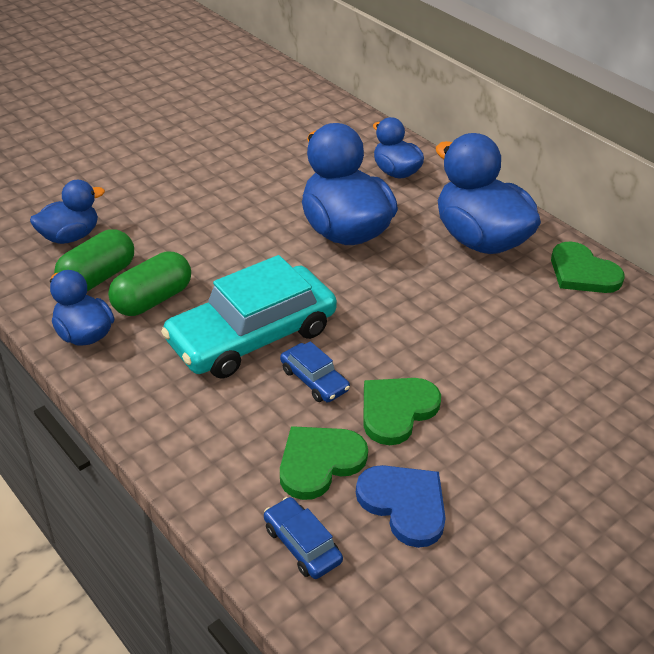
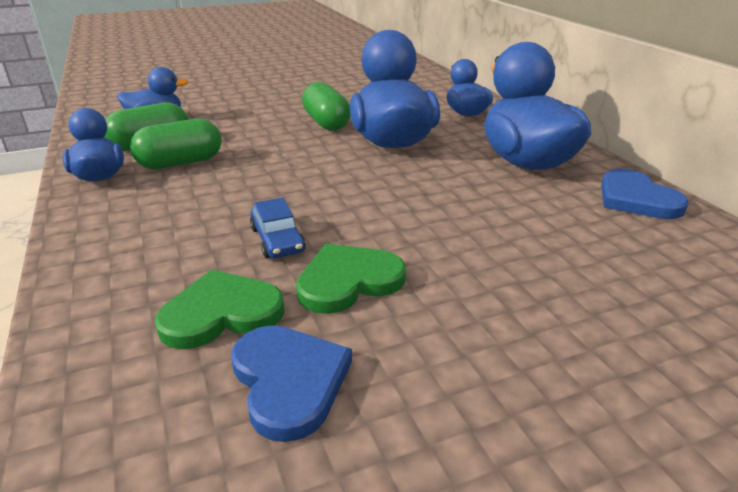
camera: 20 degrees right, 10 degrees down
(252, 336) = (245, 198): turquoise car -> none
(261, 210) = (326, 123): none -> green capsule
(302, 544) = (125, 397): blue car -> none
(582, 272) = (636, 199): green heart -> blue heart

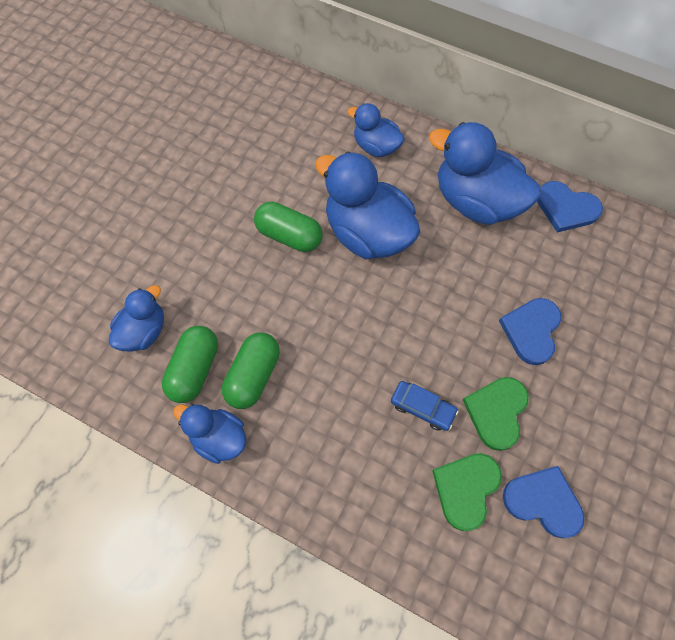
camera: 40 degrees left, 35 degrees up
(478, 250) = (531, 331): none -> blue heart

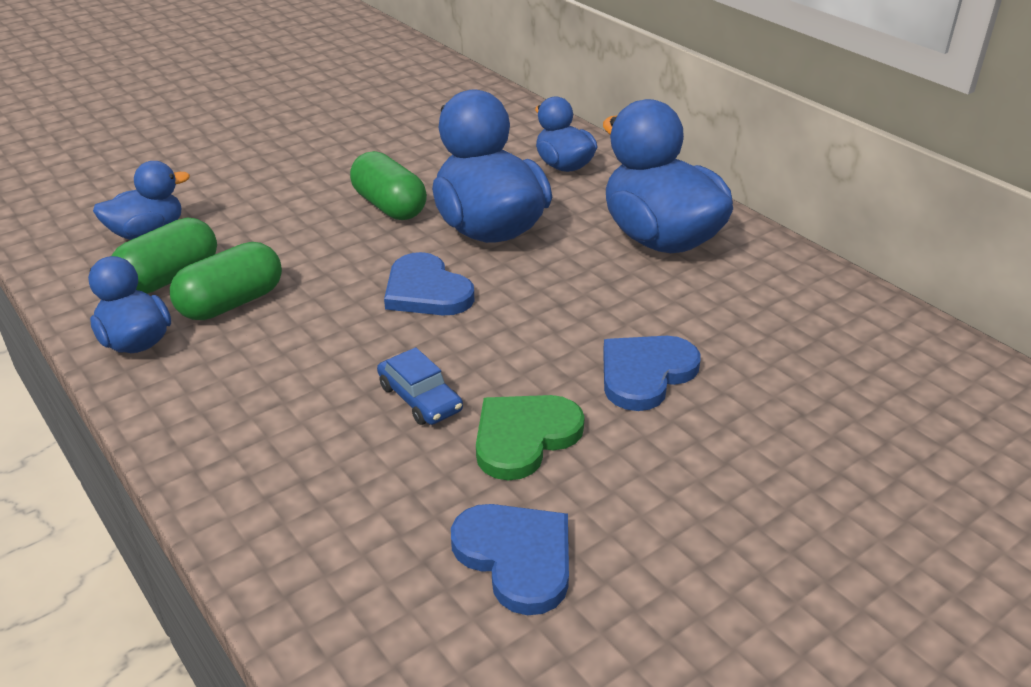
camera: 25 degrees right, 30 degrees down
(466, 489) = (408, 500): green heart -> none
(566, 208) = (791, 276): blue heart -> blue heart (426, 291)

